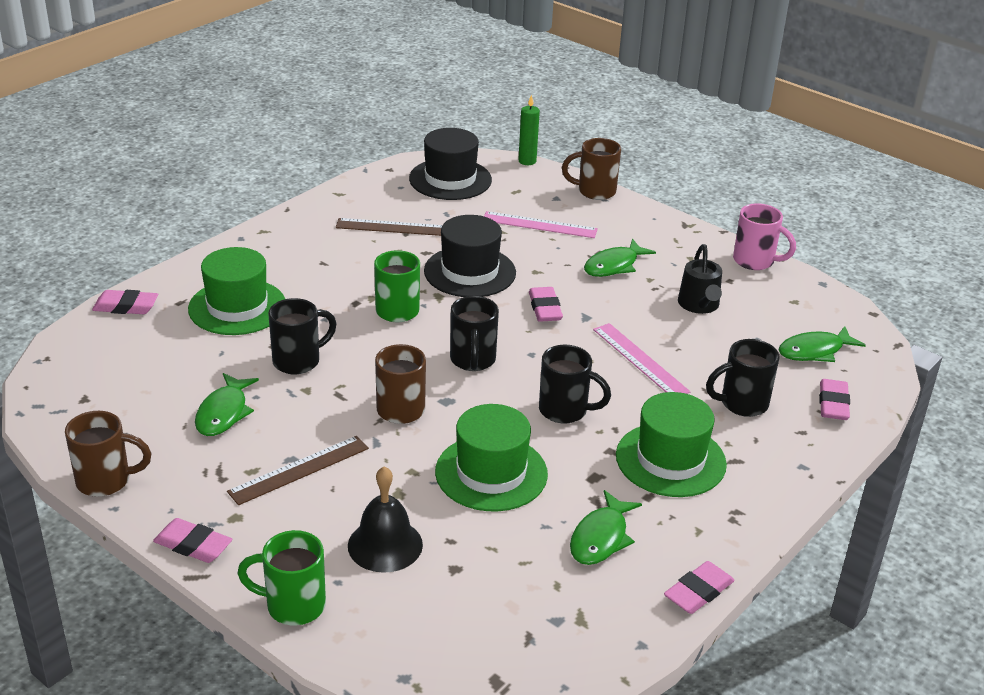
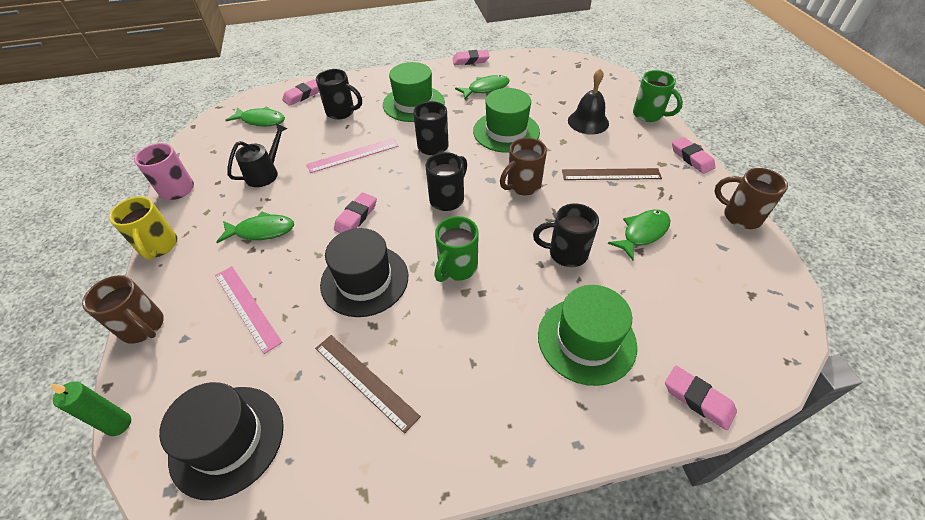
camera: 140 degrees left, 15 degrees up
(640, 360) = (353, 155): pink ruler -> pink ruler turned 60 degrees clockwise
(678, 225) = (159, 246): none -> yellow mug

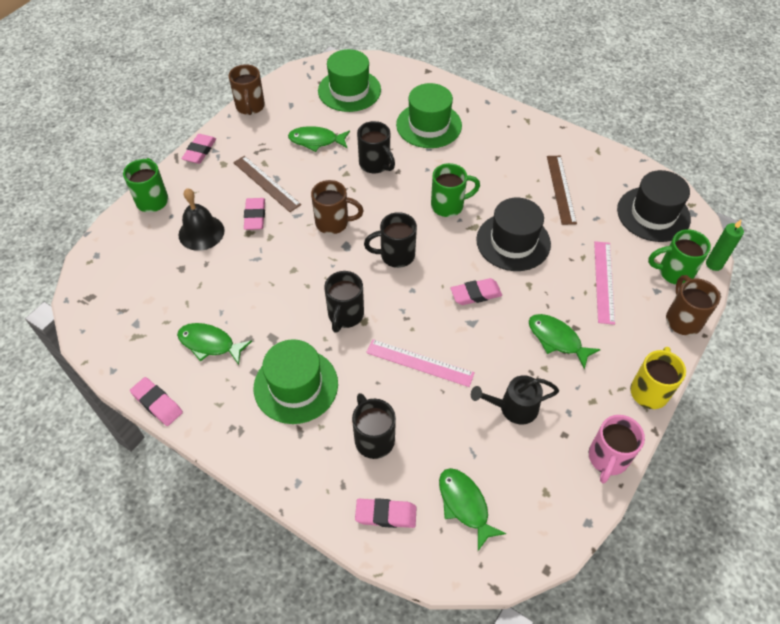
camera: 135 degrees left, 5 degrees up
(170, 374) = (674, 272): none -> green mug
(506, 131) = (271, 278): green hat -> green hat (349, 90)
(697, 399) = (415, 77): pink eraser -> pink eraser (255, 216)

